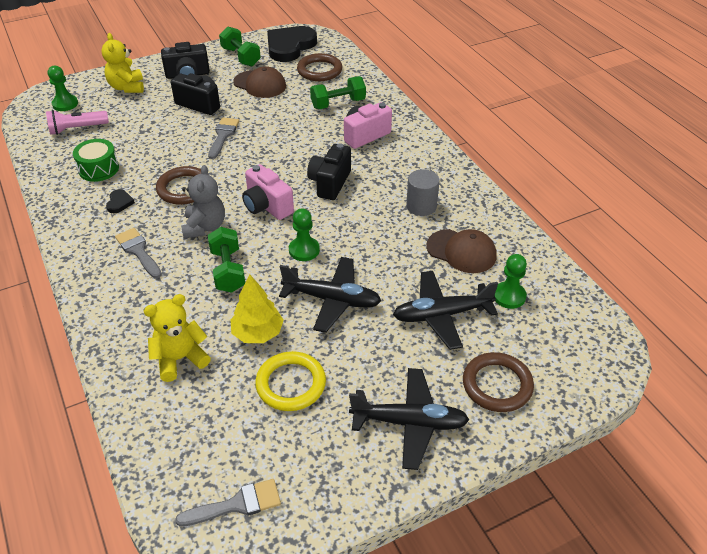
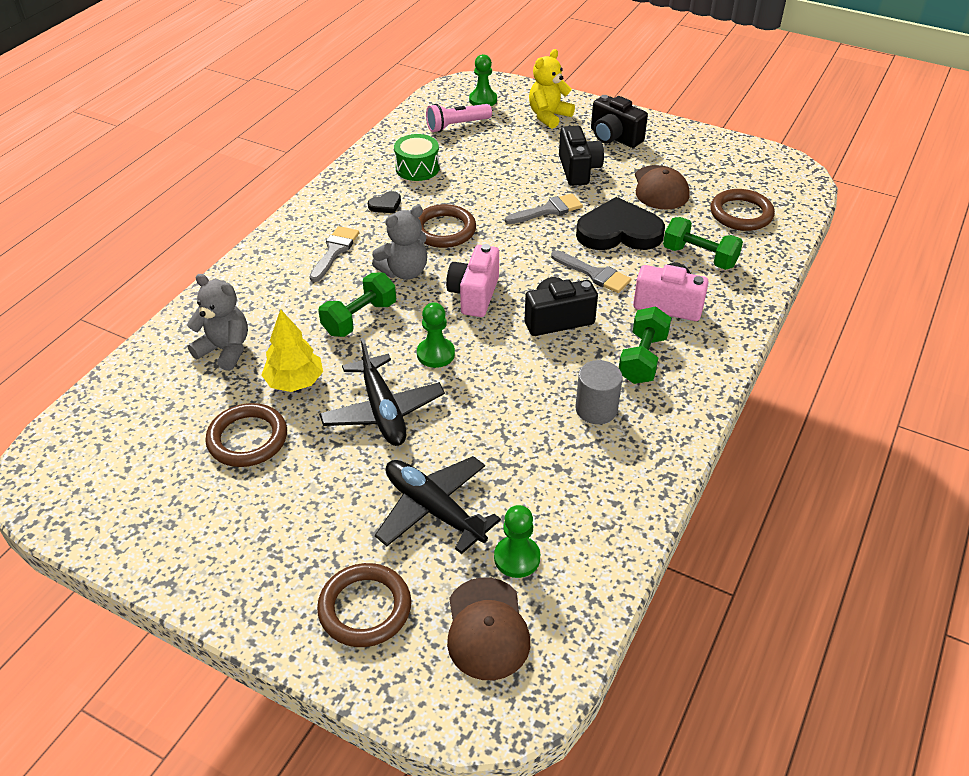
camera: 55 degrees right, 0 degrees up
(77, 129) = (457, 126): pink flashlight -> pink flashlight turned 60 degrees counterclockwise
(180, 359) = (225, 350): yellow teddy bear -> grey teddy bear
(237, 504) = (86, 476): grey brush -> grey brush (594, 274)
(241, 57) = (689, 152): green dumbbell -> green dumbbell (642, 359)
(290, 46) = (754, 172): black heart -> black heart (619, 231)
(291, 384) = (247, 439): yellow ring -> brown ring
(409, 423) = (259, 555): black plane -> none
(461, 251) = (553, 480): brown cap -> brown cap (487, 629)

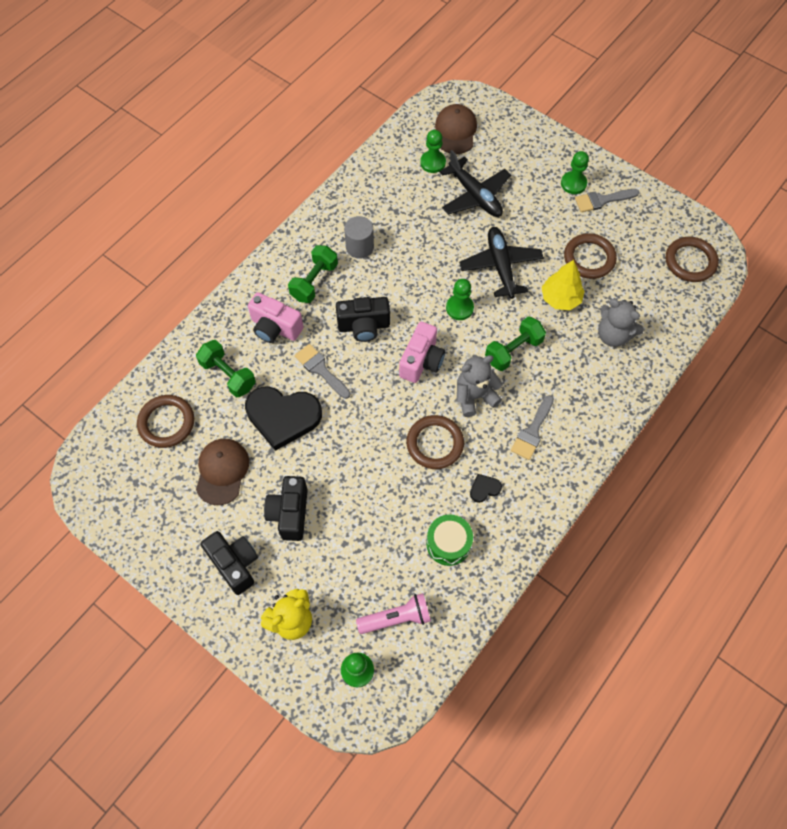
camera: 170 degrees left, 20 degrees up
(262, 555) = (573, 183): none -> green pawn
(365, 608) = (517, 149): brown ring -> brown ring (690, 261)
(548, 210) = (336, 456): grey brush -> grey brush (602, 200)

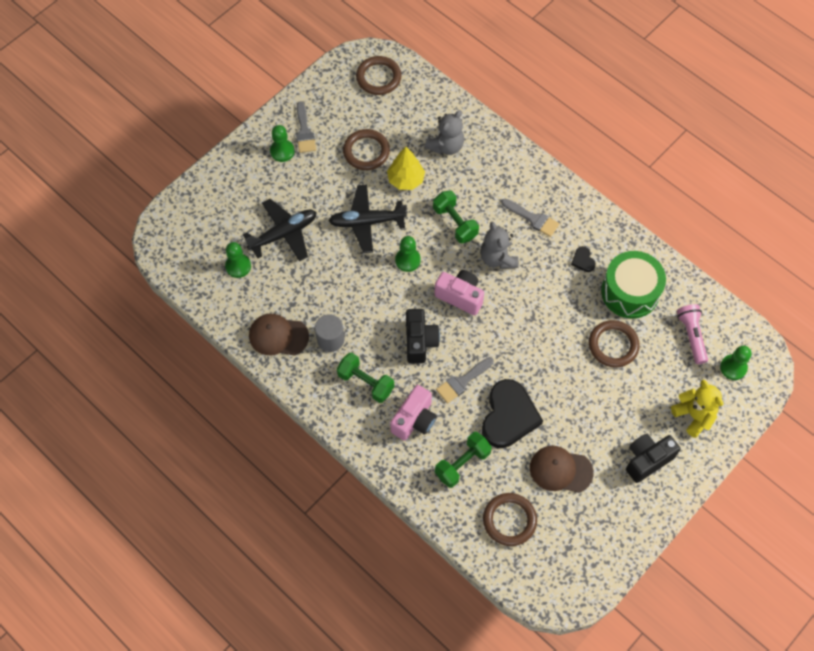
camera: 85 degrees left, 0 degrees up
(289, 513) = (601, 413): black camera -> none
(435, 443) = (541, 293): brown ring -> brown ring (613, 345)
(448, 543) = (630, 292): green drum -> green drum, size x1.58
(455, 131) = (202, 242): brown cap -> brown cap (278, 336)

